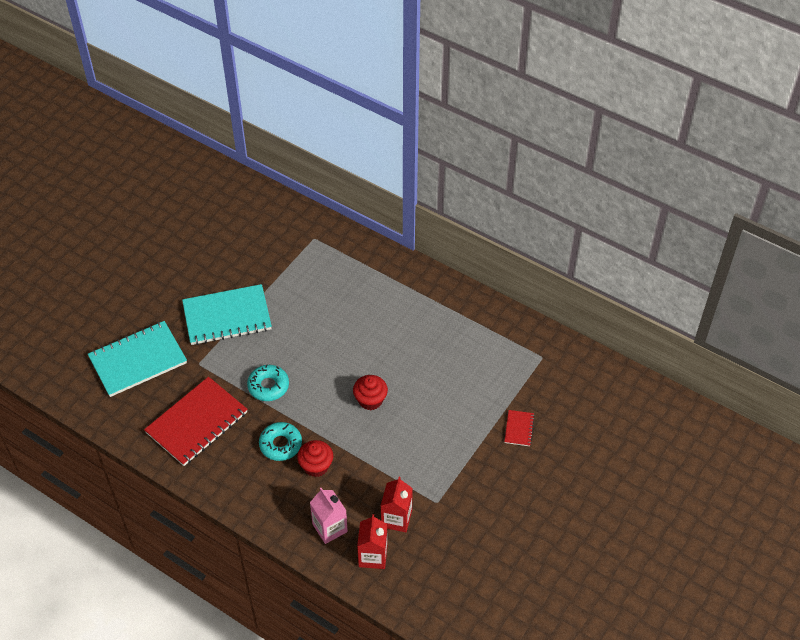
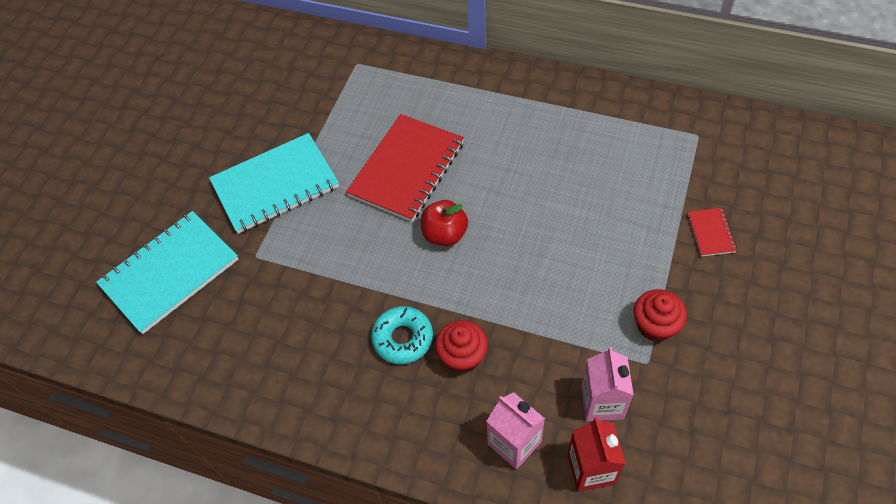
camera: 10 degrees left, 5 degrees up
(197, 422) = (276, 338): red notebook -> red notebook (406, 169)
(268, 386) = (359, 262): turquoise donut -> none
(333, 382) = (444, 234): none -> red apple
(370, 400) = (502, 245): red cupcake -> red cupcake (655, 325)
(396, 518) = (602, 402): red carton -> pink carton

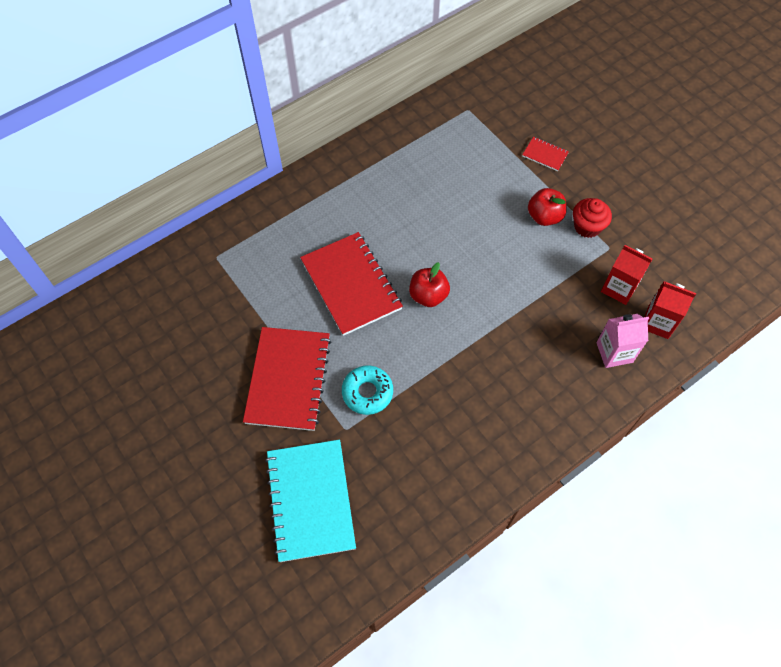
camera: 60 degrees left, 5 degrees up
(275, 185) = (288, 379): turquoise notebook -> red notebook
(403, 338) = (493, 371): turquoise donut -> turquoise donut (367, 392)
(462, 356) = (532, 343): red cupcake -> none
(602, 402) = (619, 288): pink carton -> red carton
(629, 278) = (544, 217): none -> red apple

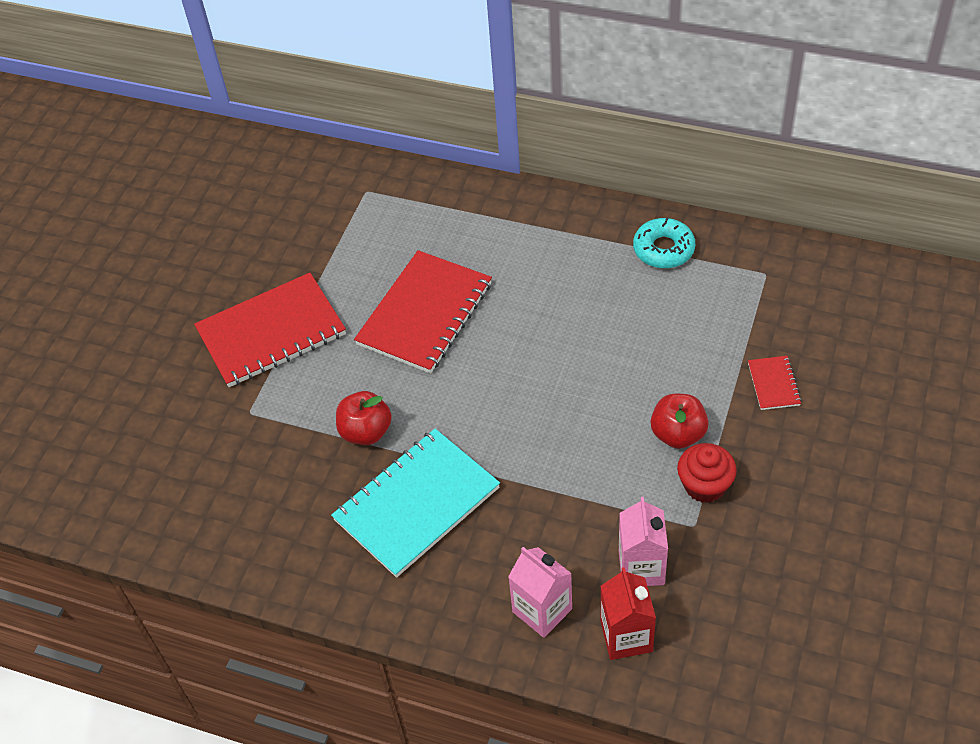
camera: 60 degrees right, 10 degrees down
(310, 500) = (151, 431): turquoise notebook -> turquoise notebook (417, 504)
(367, 392) = (305, 405): turquoise donut -> turquoise donut (663, 249)
(428, 295) = (468, 387): red apple -> red apple (366, 432)
(619, 288) = (641, 567): red carton -> pink carton

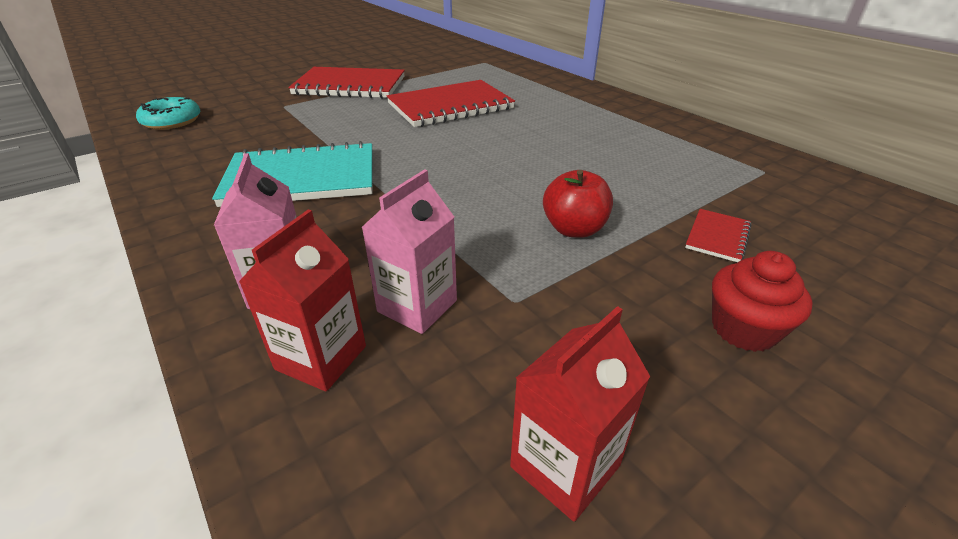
camera: 30 degrees right, 15 degrees down
(366, 432) = (331, 135): red apple -> none
(663, 249) = (672, 133): turquoise donut -> turquoise donut (172, 121)
(704, 485) = (563, 275): red cupcake -> red cupcake (743, 329)
(797, 610) = (565, 466): none -> red carton

